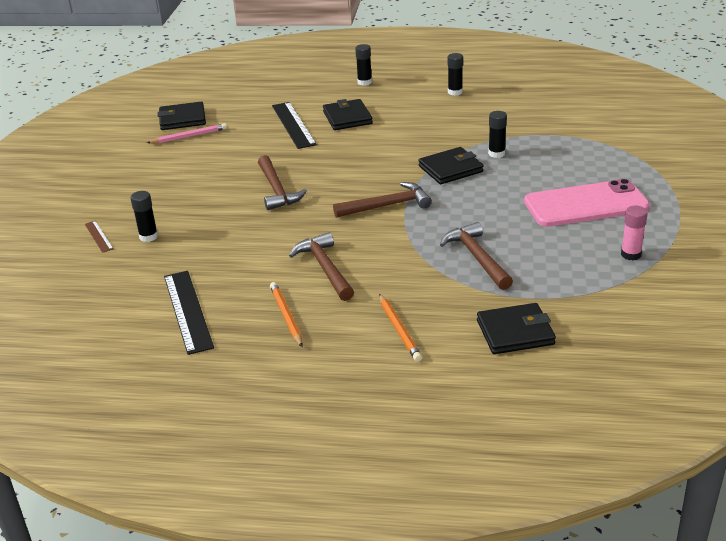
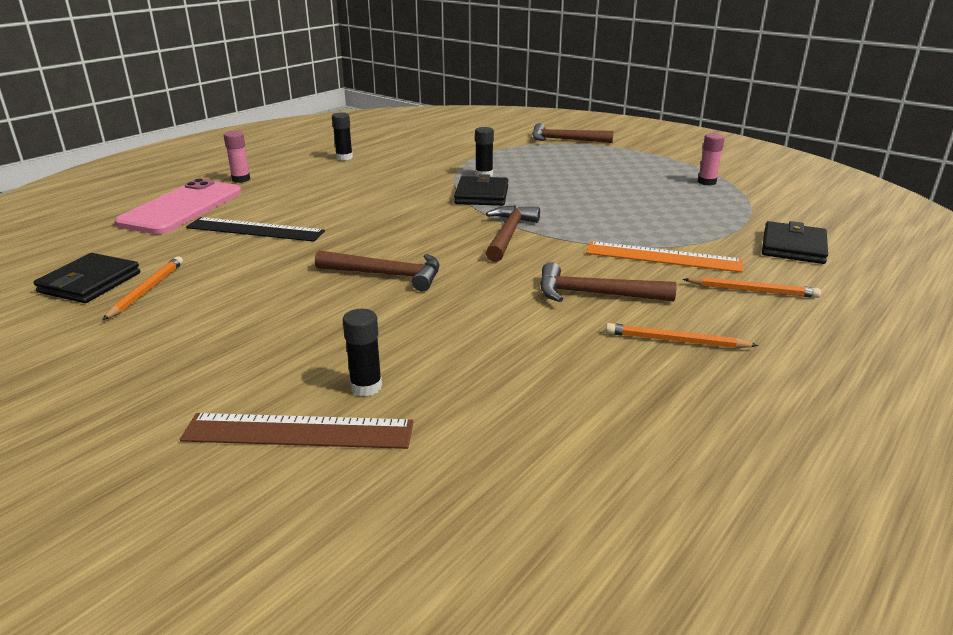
camera: 60 degrees left, 5 degrees down
(98, 236) = (299, 431): brown ruler -> brown ruler, size x1.96
(187, 311) = (602, 404): black ruler -> none
(189, 136) = (147, 290): pink pencil -> orange pencil
(347, 118) = (297, 204): black wallet -> none
(364, 82) = (241, 179): black glue stick -> pink glue stick
(420, 277) = (663, 257): none -> orange ruler
(476, 257) = (653, 227): brown hammer -> brown hammer (565, 140)
(586, 204) = (614, 173): pink phone -> pink phone (182, 208)

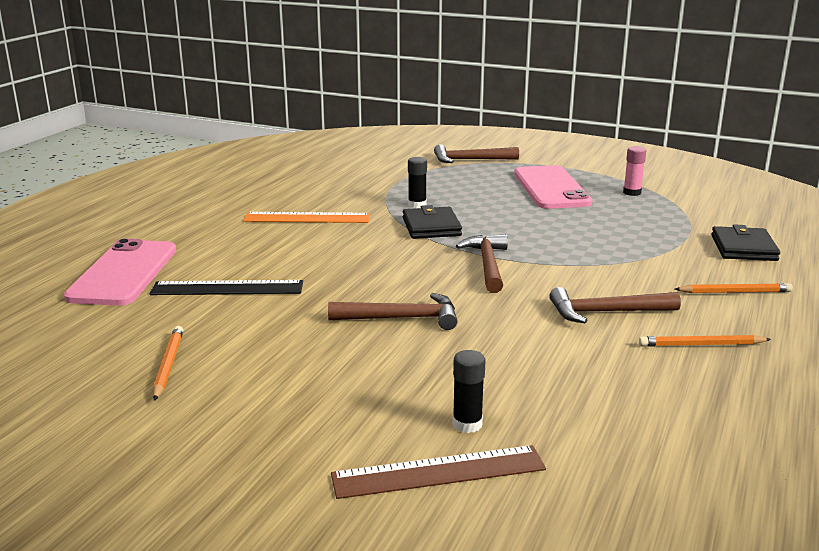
camera: 15 degrees left, 5 degrees down
(90, 283) = (97, 365): black wallet -> none
(241, 179) = (162, 235): pink glue stick -> none
(344, 157) = (256, 199): black glue stick -> none
(625, 171) = (551, 188): none -> pink phone
(663, 257) = (641, 270): orange ruler -> orange ruler (307, 218)

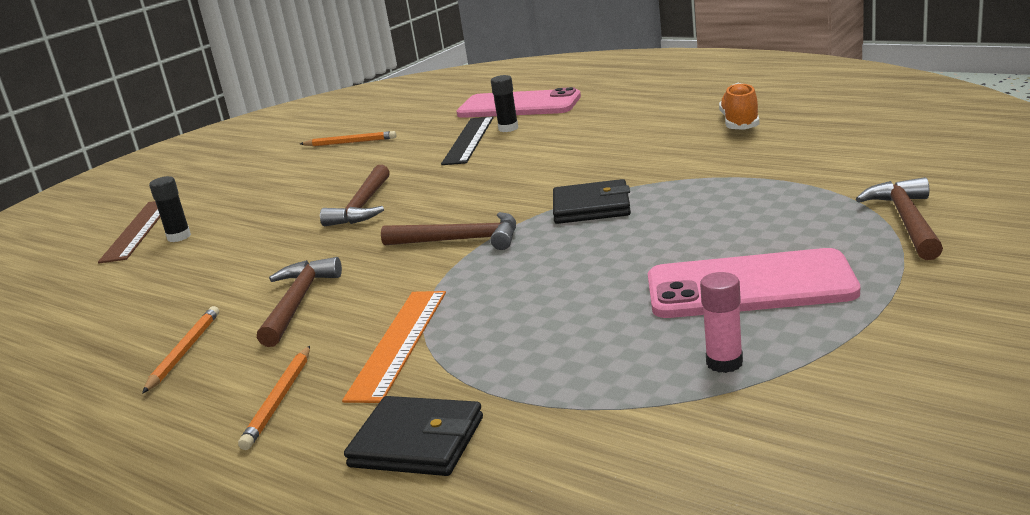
camera: 105 degrees right, 0 degrees up
(275, 189) = (740, 123): none -> orange shoe
(307, 218) = (637, 147): orange ruler -> orange ruler (398, 343)
(417, 205) = (675, 195): black glue stick -> black glue stick (508, 128)

